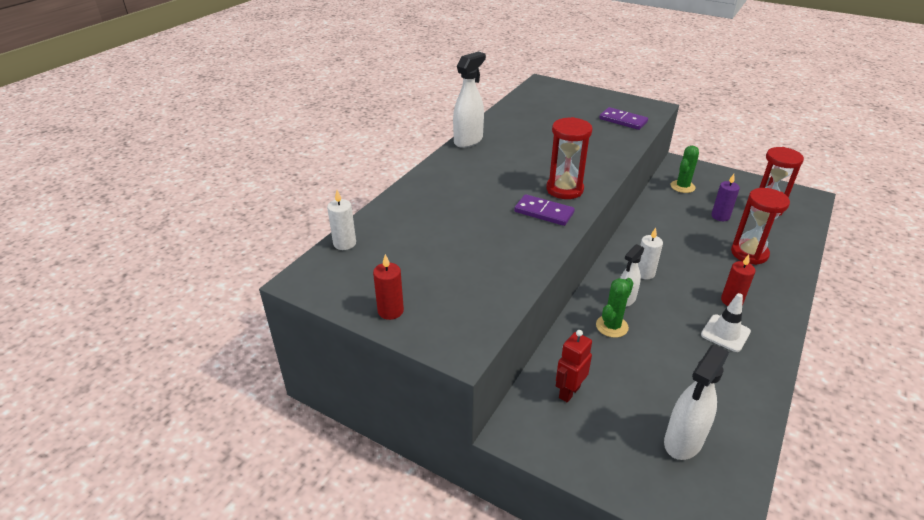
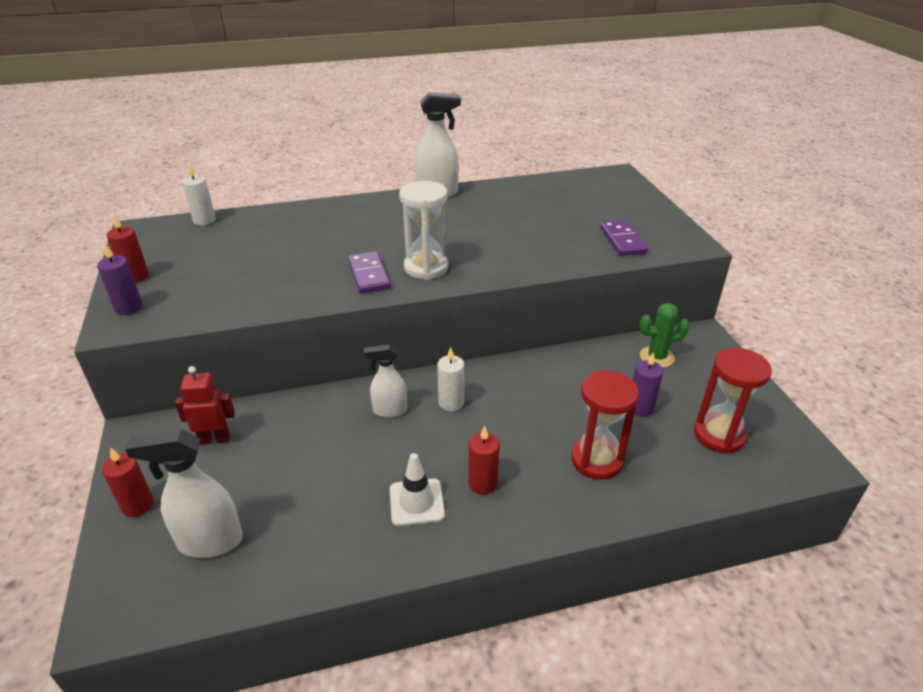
camera: 45 degrees right, 0 degrees up
(440, 332) = (129, 308): none -> purple candle
(564, 189) = (426, 268): red hourglass -> white hourglass
(607, 464) = (138, 505): none -> red candle
(612, 326) = (337, 421): green cactus -> none

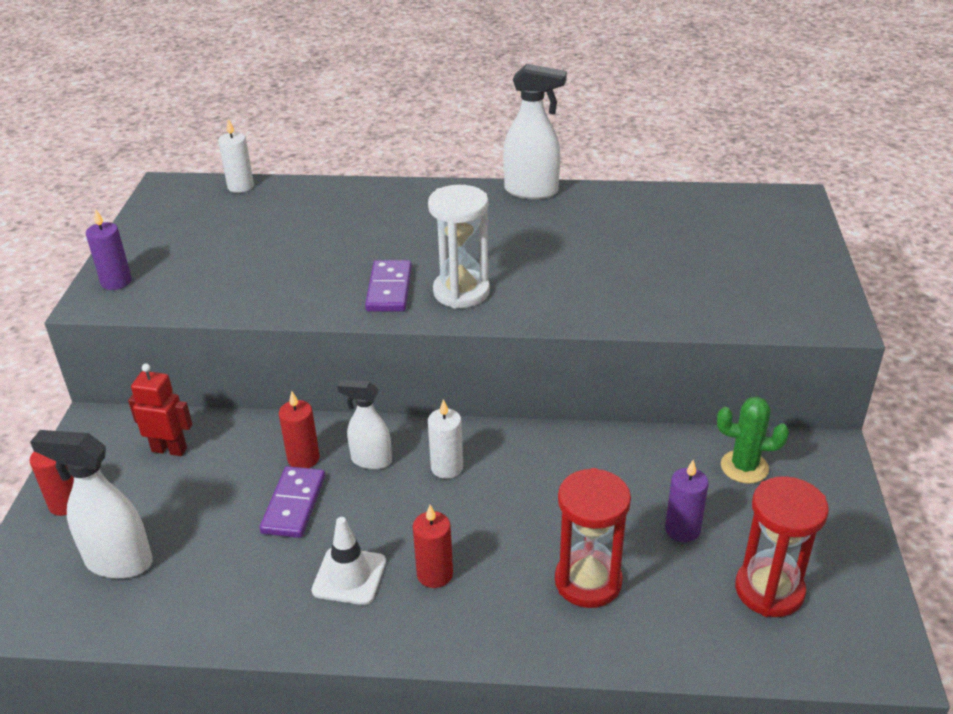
camera: 20 degrees right, 0 degrees up
(136, 276) = (139, 245): red candle -> red candle (303, 459)
(622, 240) = (738, 299): purple domino -> purple domino (294, 505)

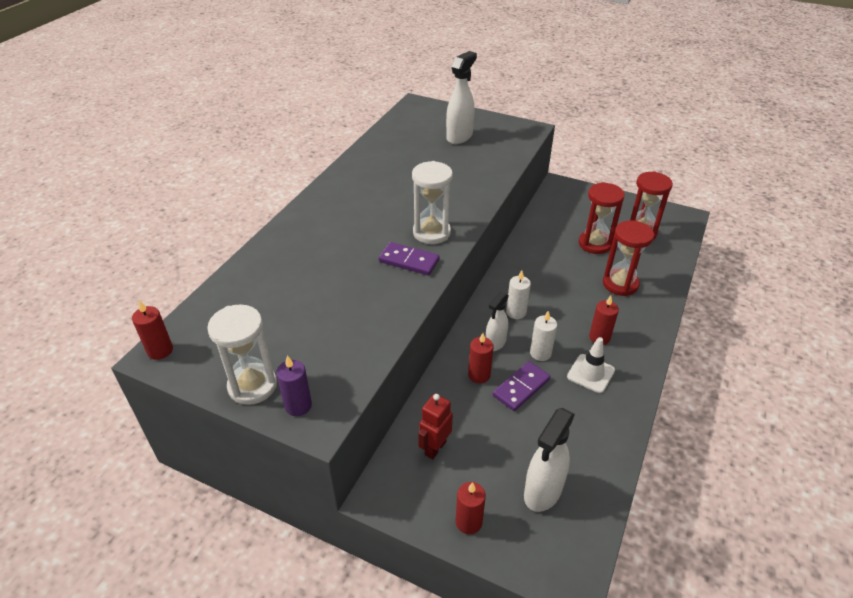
camera: 70 degrees left, 5 degrees up
(138, 248) = (252, 386): none -> white hourglass
(174, 186) = (160, 350): none -> red candle
(240, 186) = (202, 309): white candle -> white candle (540, 353)
(294, 505) = (521, 387): purple domino -> purple domino turned 75 degrees counterclockwise
(532, 191) = (335, 179): white spray bottle -> white spray bottle (459, 137)
(682, 529) = (595, 244): purple candle -> red hourglass
(744, 467) = (559, 212): green cactus -> none

